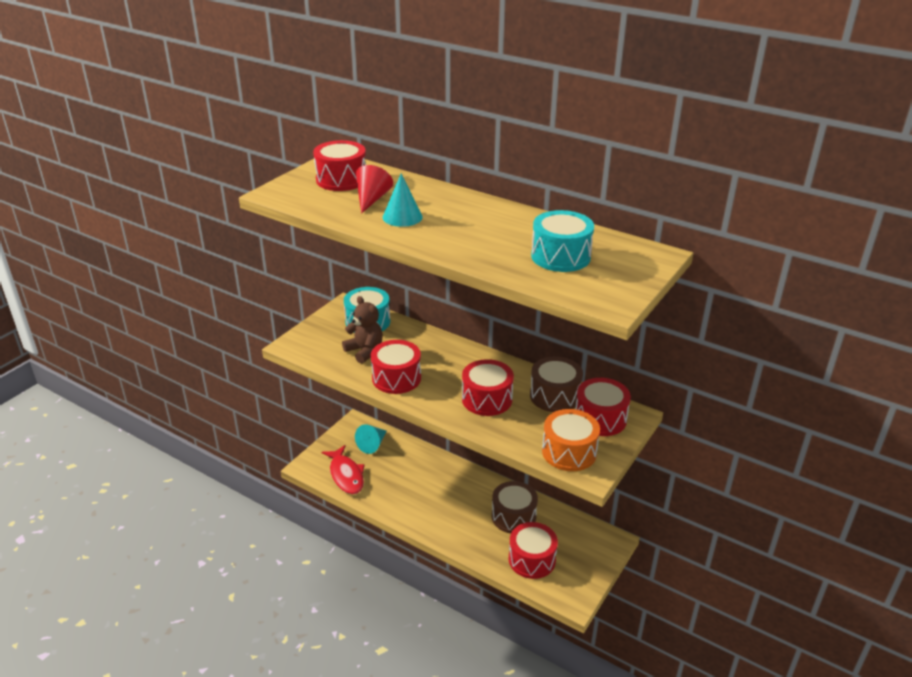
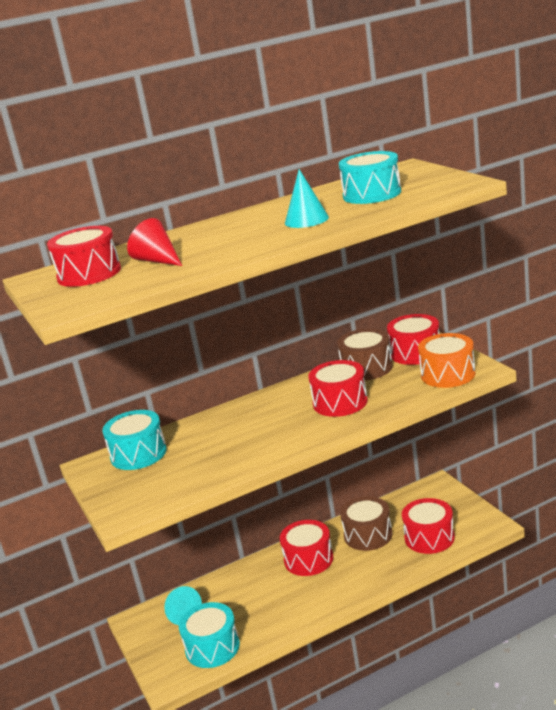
camera: 55 degrees left, 10 degrees down
(346, 475) = (212, 647): red fish -> turquoise drum
(365, 351) = (189, 463): brown teddy bear -> none
(396, 378) = (258, 449): red drum -> red drum (308, 559)
(402, 217) = (216, 248): turquoise cone -> turquoise cone (306, 220)

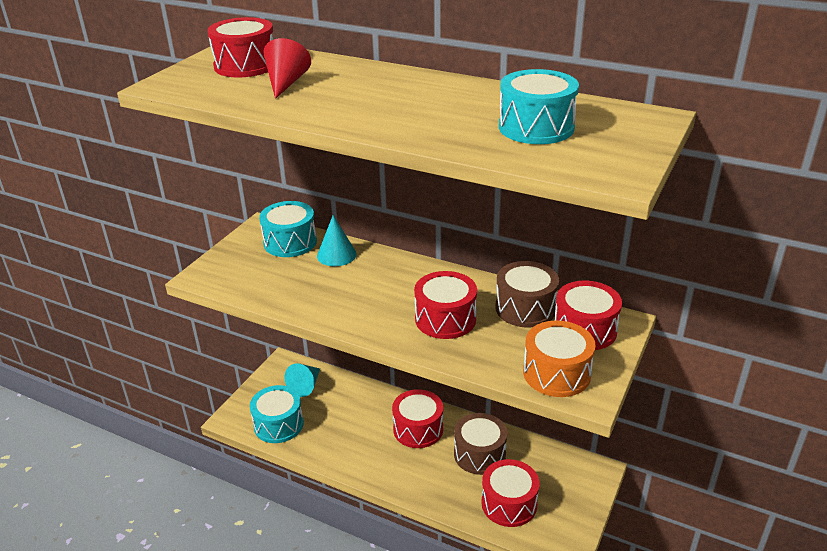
camera: 50 degrees right, 10 degrees up
(306, 220) = (430, 117): turquoise cone -> turquoise cone (336, 255)

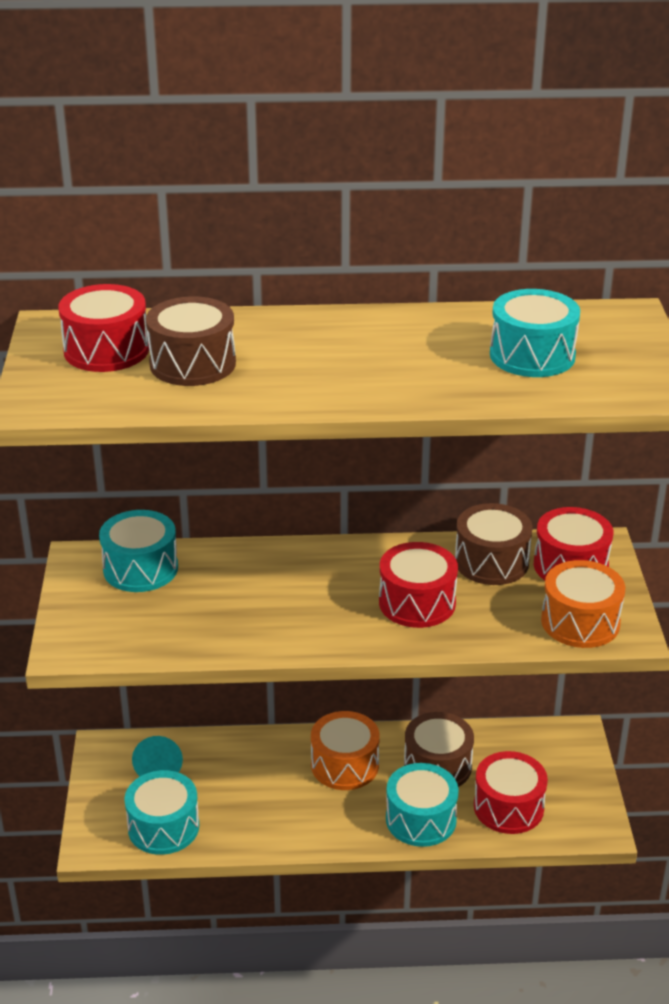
camera: 30 degrees left, 0 degrees up
(286, 83) = (192, 364): red cone -> brown drum
(336, 255) = (217, 566): turquoise cone -> none
(418, 429) = (345, 765): red drum -> orange drum
(441, 486) = (421, 819): none -> turquoise drum

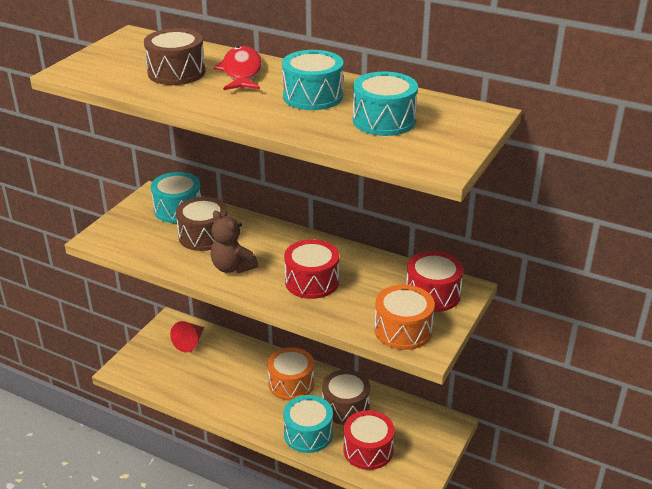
camera: 30 degrees right, 0 degrees up
(106, 350) = (141, 54): red drum -> none
(159, 766) = (190, 342): turquoise cone -> red cone
(163, 827) = (163, 376): turquoise drum -> turquoise drum (313, 96)
(277, 339) = (241, 72): none -> red fish
(298, 621) = (232, 267): none -> brown teddy bear
(491, 562) = (383, 274): brown drum -> brown drum (204, 236)

